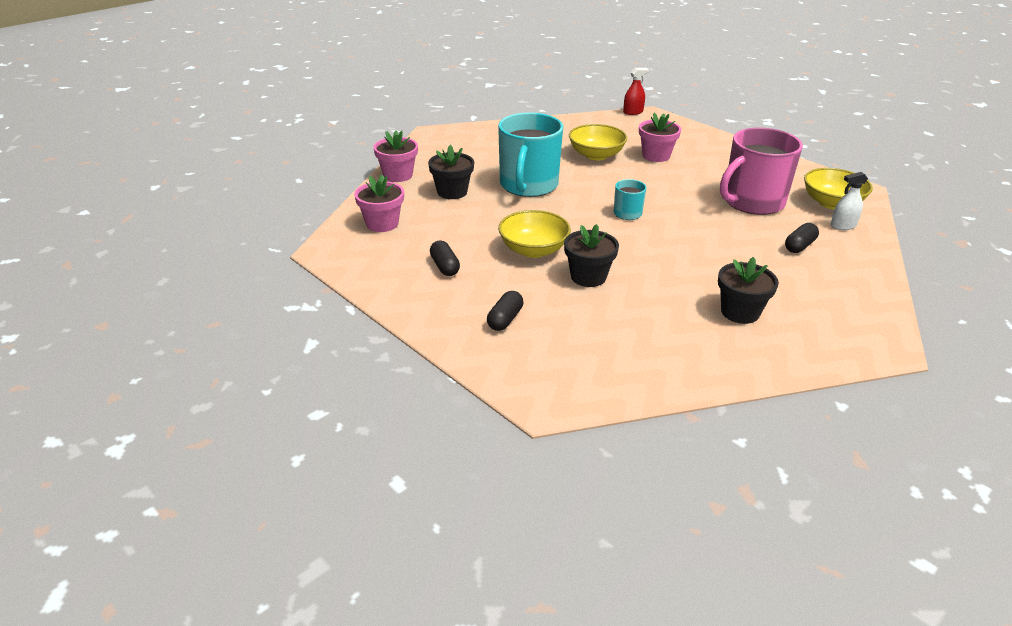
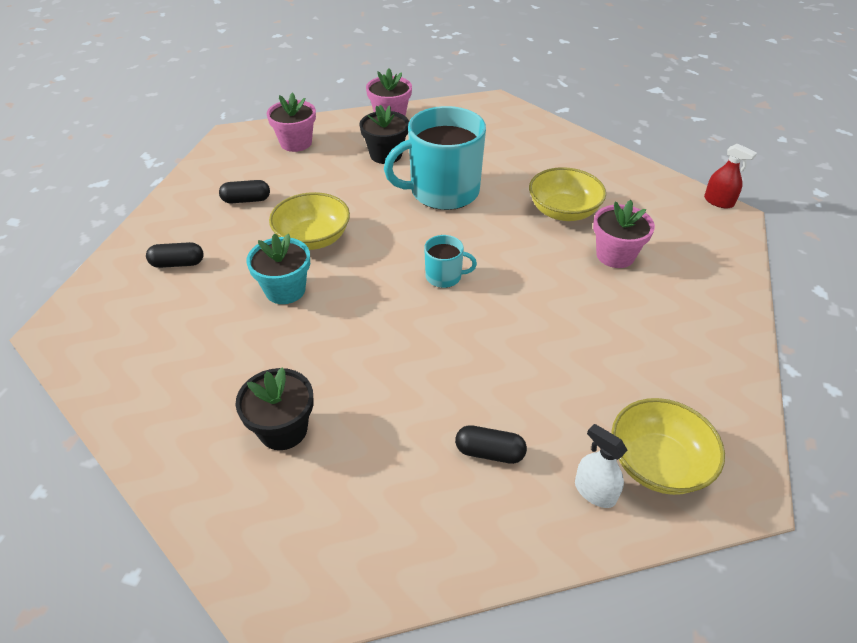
camera: 60 degrees right, 10 degrees up
(445, 266) = (246, 200): black capsule -> black capsule turned 45 degrees clockwise
(588, 277) = (285, 290): black flower pot -> turquoise flower pot
(752, 202) = (574, 374): pink mug -> none

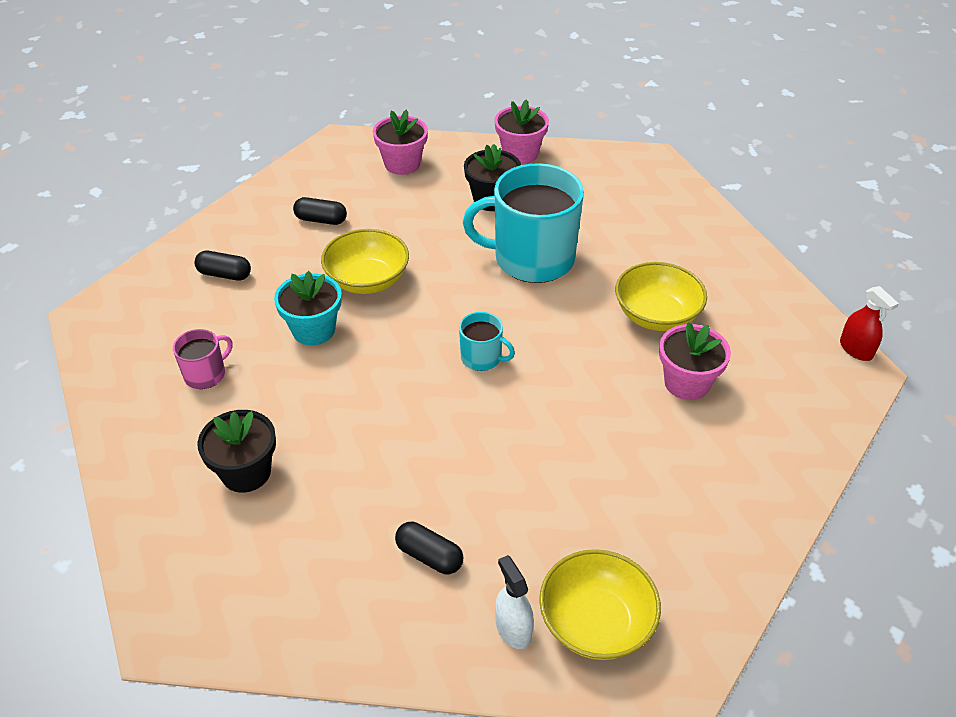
camera: 20 degrees right, 0 degrees up
(201, 353) = (206, 374): none -> pink mug

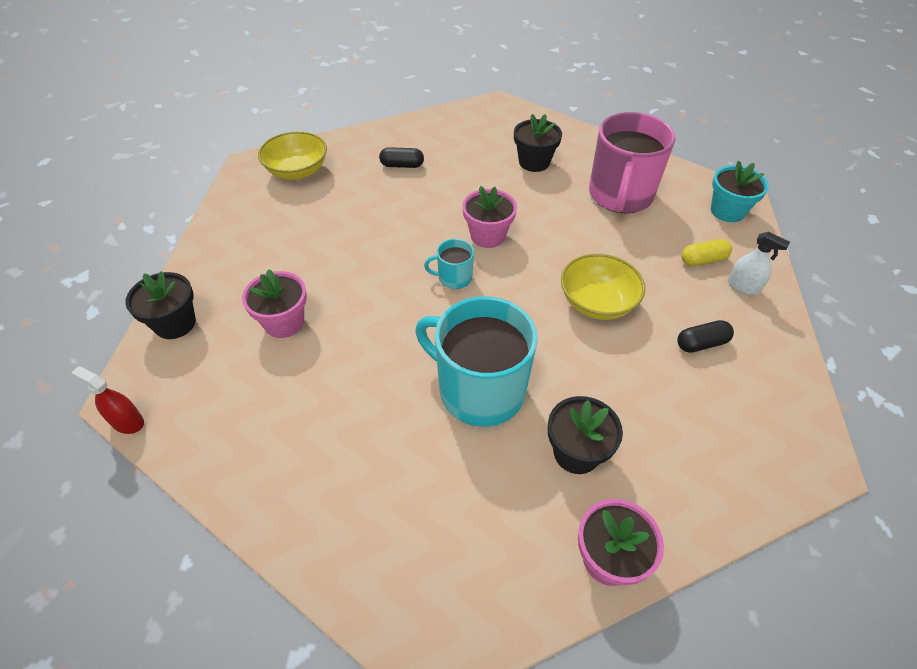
camera: 150 degrees right, 5 degrees up
(206, 374) = (620, 195): pink mug -> pink mug, size x2.18
(225, 274) = (703, 260): black capsule -> yellow capsule
(313, 330) = (590, 248): turquoise flower pot -> turquoise flower pot (727, 211)
(402, 164) = (716, 460): pink flower pot -> pink flower pot (488, 236)
(513, 629) = (339, 155): white spray bottle -> white spray bottle (743, 286)
(532, 258) = (479, 390): turquoise mug -> turquoise mug turned 120 degrees counterclockwise
(656, 315) = (331, 377): yellow bowl -> none
(810, 429) = (175, 323): none -> black flower pot

